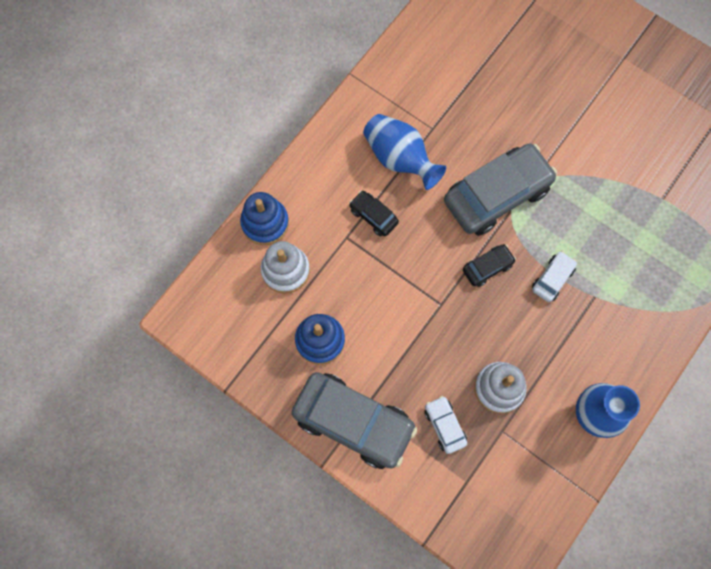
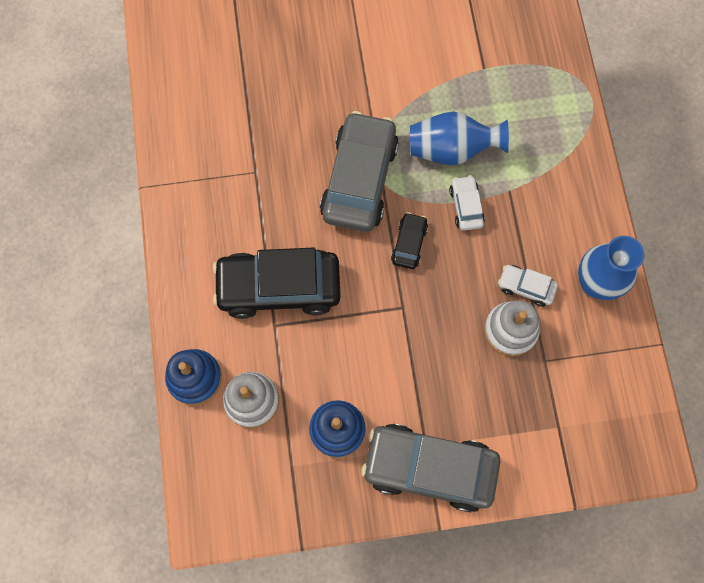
camera: 45 degrees left, 0 degrees up
(353, 422) = (429, 468): grey car -> grey car turned 150 degrees counterclockwise
(373, 216) = (279, 287): black car -> black car, size x2.17
(400, 159) = (253, 221): blue vase -> blue vase (452, 149)
(444, 425) = (500, 400): white car -> white car (525, 287)

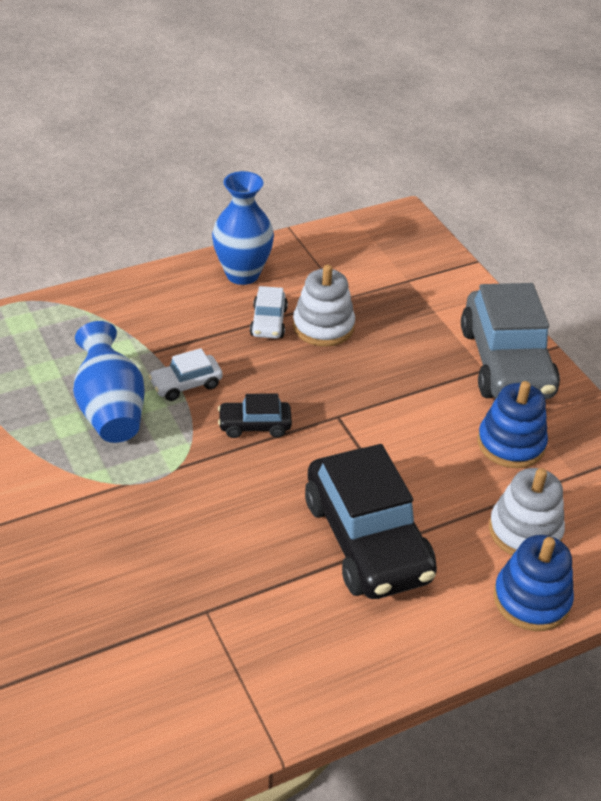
camera: 110 degrees left, 30 degrees down
(359, 180) = (181, 490): grey car -> none

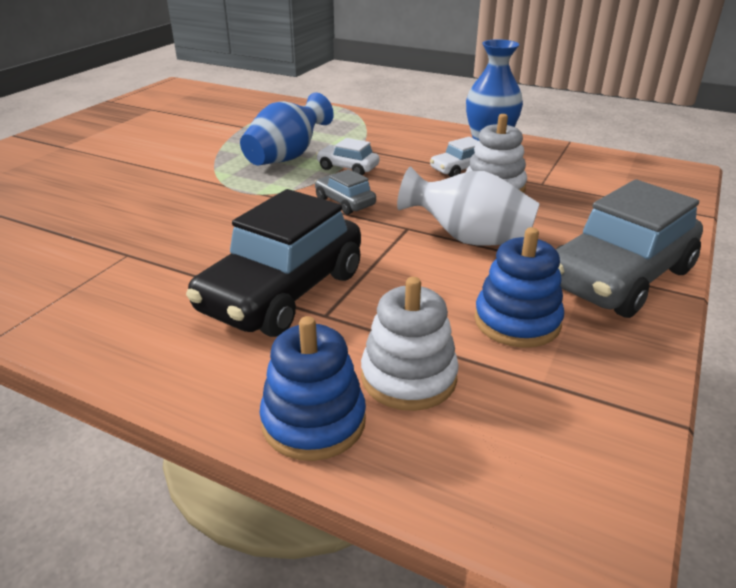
camera: 55 degrees right, 10 degrees down
(254, 425) = (345, 202): black car -> grey car
(389, 395) = (469, 239): none -> white vase

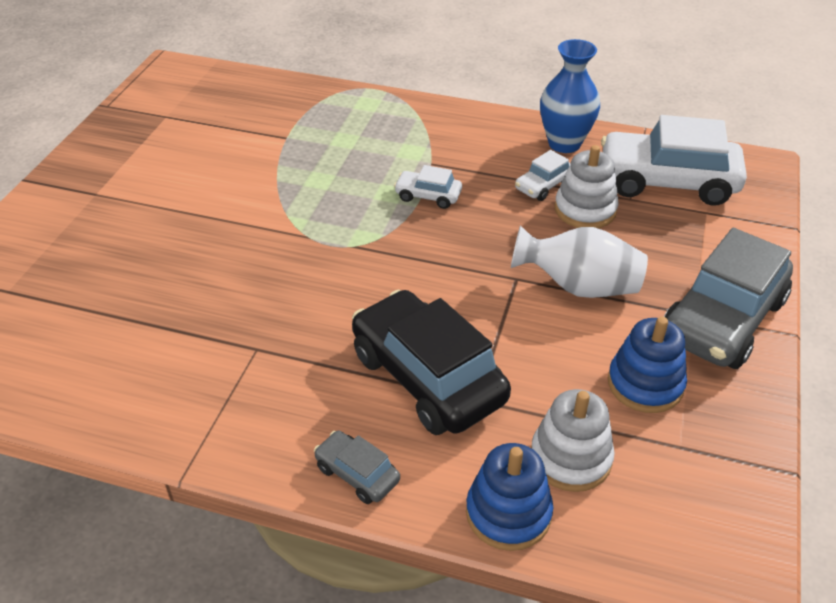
camera: 10 degrees left, 10 degrees up
(282, 292) = (428, 377): black car -> black car turned 120 degrees clockwise
(287, 157) = (357, 185): blue vase -> none
(345, 202) = (443, 249): grey car -> grey car (357, 474)
(582, 175) = (667, 181): none -> white car

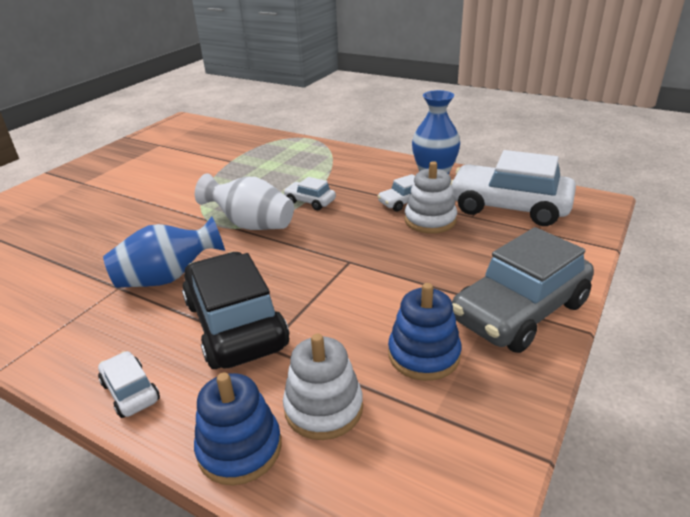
camera: 15 degrees right, 10 degrees down
(311, 327) = (168, 278): none -> blue vase
(357, 474) = (130, 391): grey car -> white car
(578, 287) = (399, 272): white vase -> white vase (251, 225)

